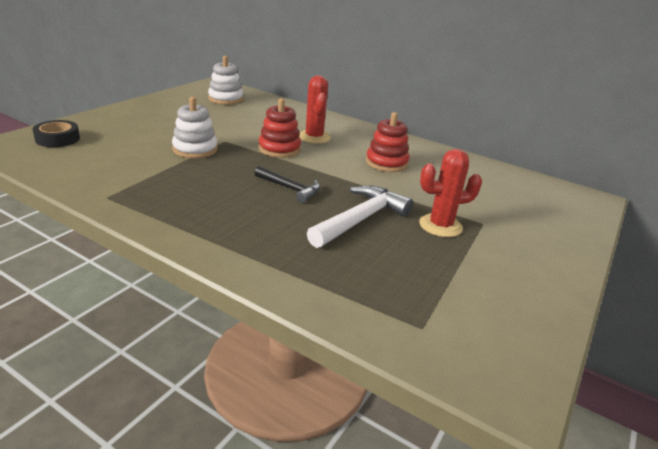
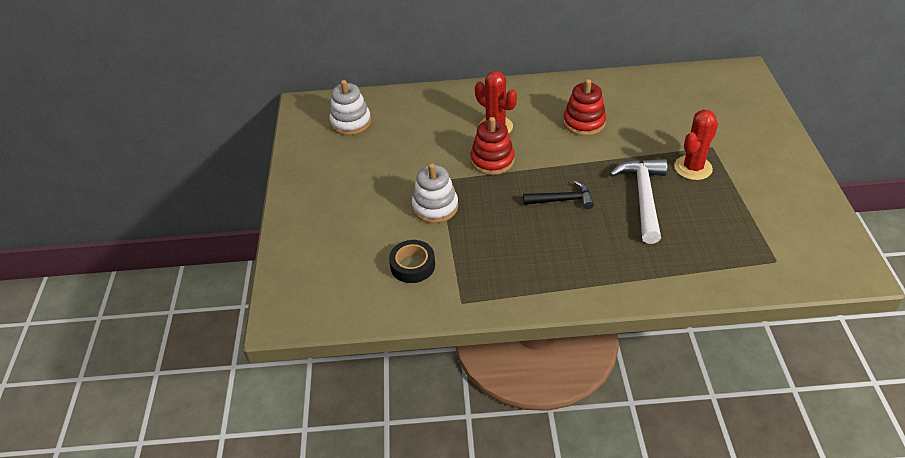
camera: 30 degrees left, 15 degrees up
(57, 139) = (311, 275): black tape -> black tape (412, 265)

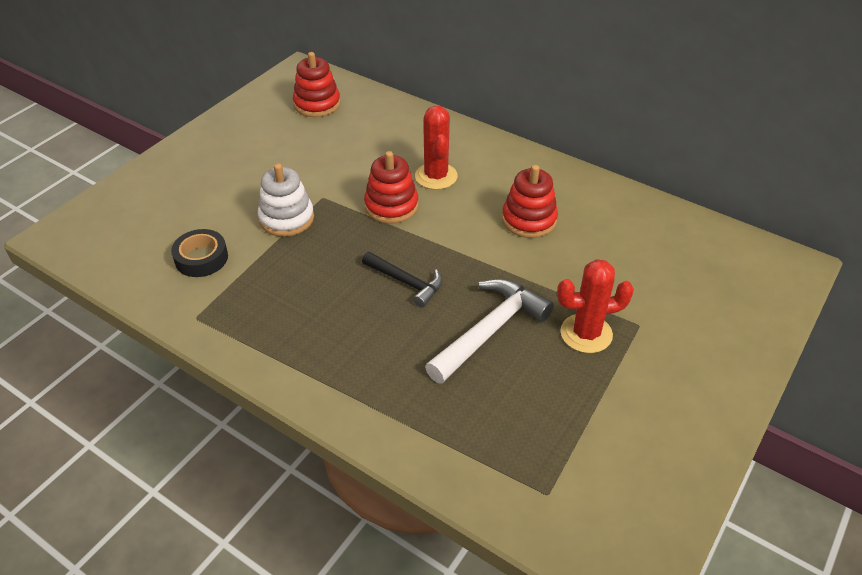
camera: 35 degrees right, 0 degrees up
(351, 122) = (317, 104): white stacking toy -> red stacking toy

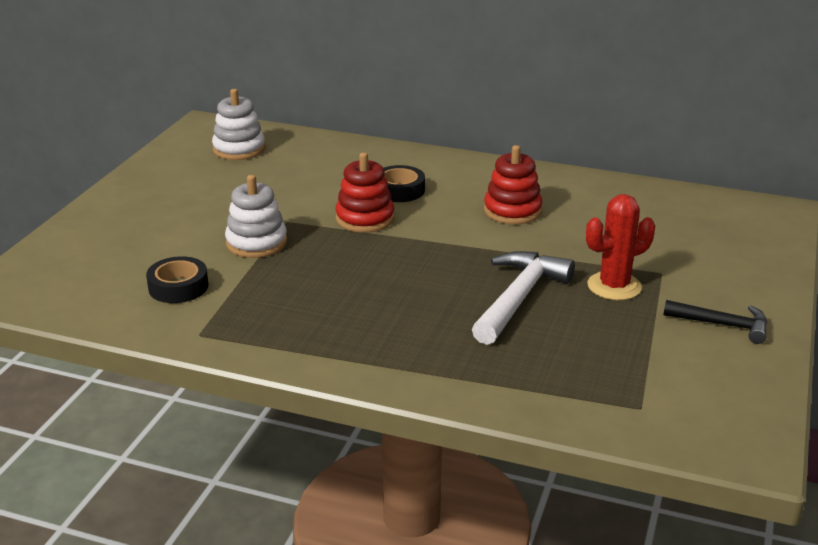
camera: 15 degrees left, 15 degrees down
(317, 104) = (239, 149): red stacking toy -> white stacking toy
(406, 282) = (413, 274): black hammer -> black hammer (722, 325)
(436, 176) = (399, 190): red cactus -> black tape

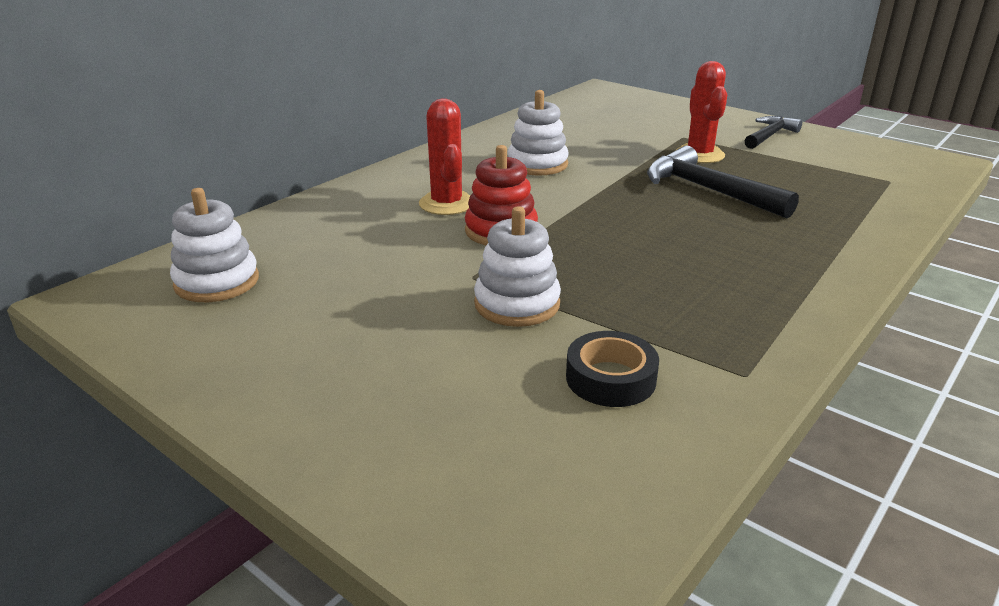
camera: 70 degrees left, 0 degrees up
(399, 190) = (446, 204): black tape -> red cactus
(512, 211) = (537, 164): red stacking toy -> white stacking toy
(519, 298) = (709, 190): white hammer -> black hammer

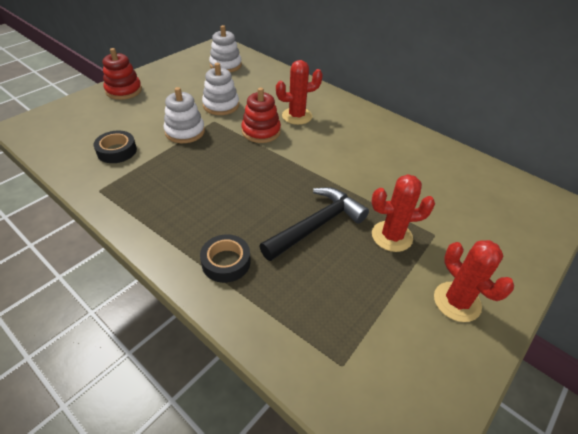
camera: 90 degrees right, 15 degrees up
(325, 423) = (124, 90): none -> red stacking toy
(537, 164) = (359, 151): white stacking toy -> white stacking toy (221, 105)
(769, 135) = (457, 302): black hammer -> red cactus
(816, 241) = (226, 262): none -> black tape

